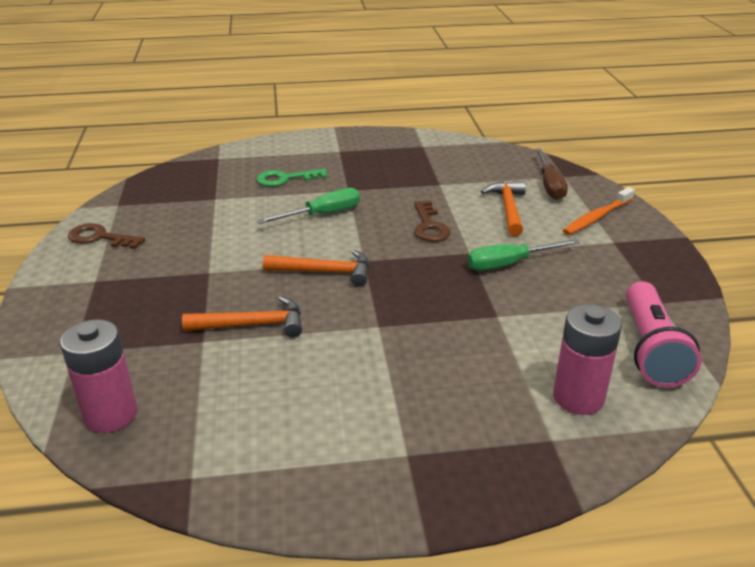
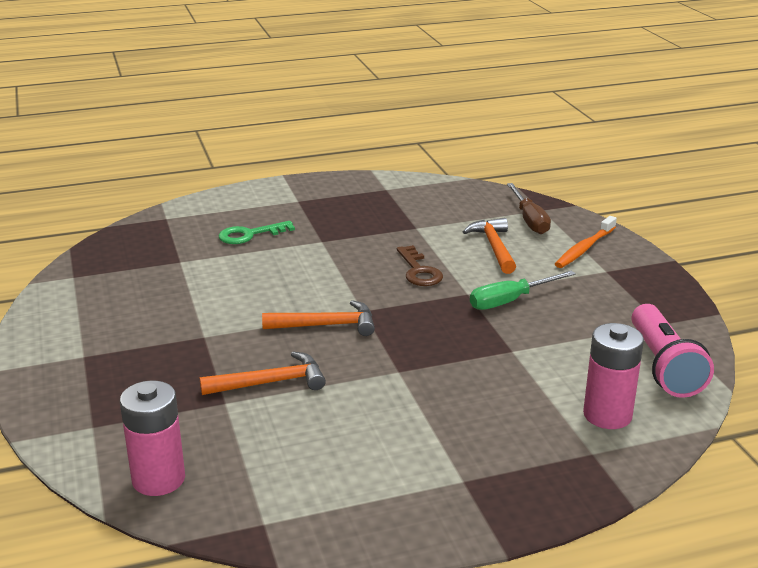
camera: 10 degrees left, 5 degrees down
(100, 238) = (69, 312): brown key -> none
(322, 214) = (303, 268): green screwdriver -> none

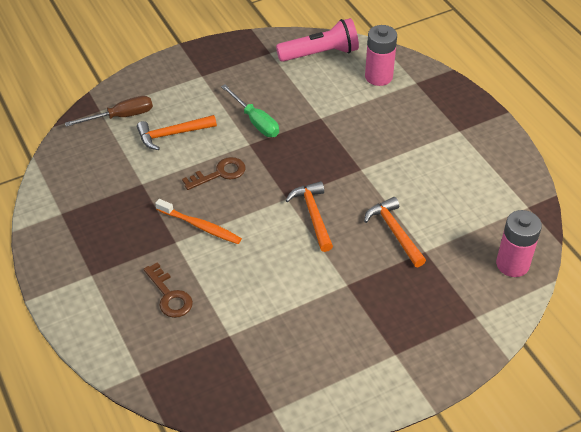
camera: 100 degrees left, 20 degrees up
(250, 235) = (169, 295): green key -> brown key
(584, 248) = (168, 86): orange toothbrush -> orange toothbrush (200, 226)

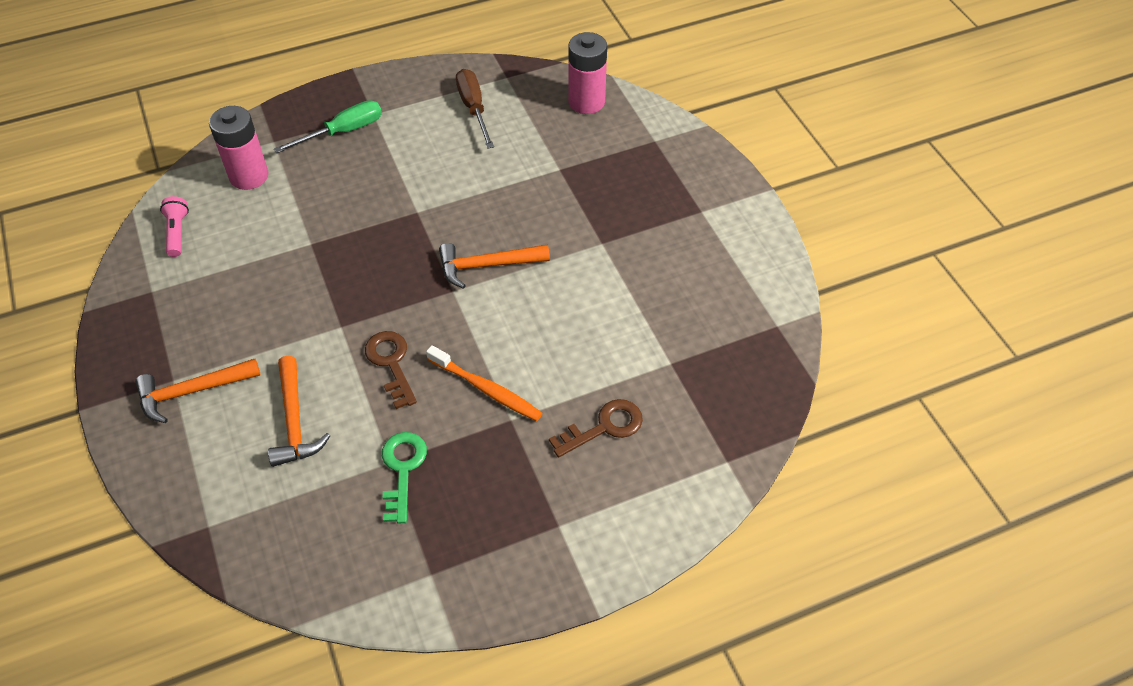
camera: 85 degrees left, 5 degrees up
(121, 116) = (233, 493): brown screwdriver -> brown screwdriver (474, 108)
(136, 190) = (402, 470): none -> green key
(200, 226) = (486, 389): orange toothbrush -> orange toothbrush turned 90 degrees clockwise
(255, 121) = (297, 316): green screwdriver -> green screwdriver (343, 132)
(320, 53) = (177, 232): pink flashlight -> pink flashlight, size x0.52
(394, 232) = (527, 191): orange hammer -> orange hammer (192, 391)

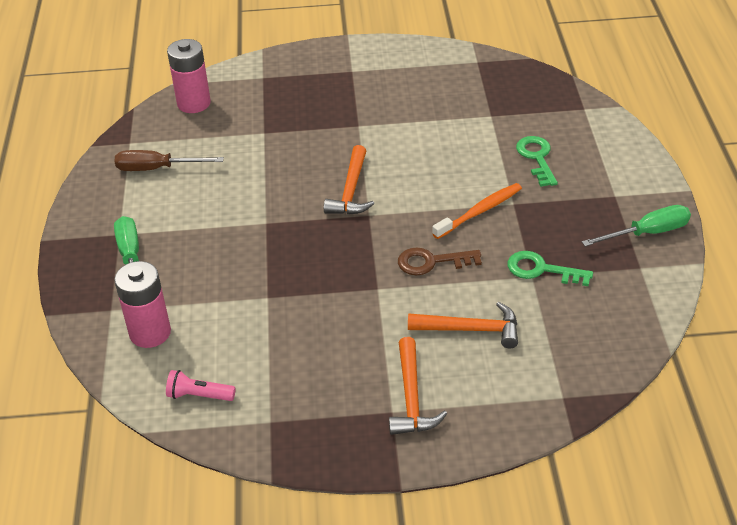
camera: 70 degrees left, 10 degrees down
(497, 574) = (647, 233): none -> green screwdriver
(604, 427) = (537, 158): brown key -> green key

